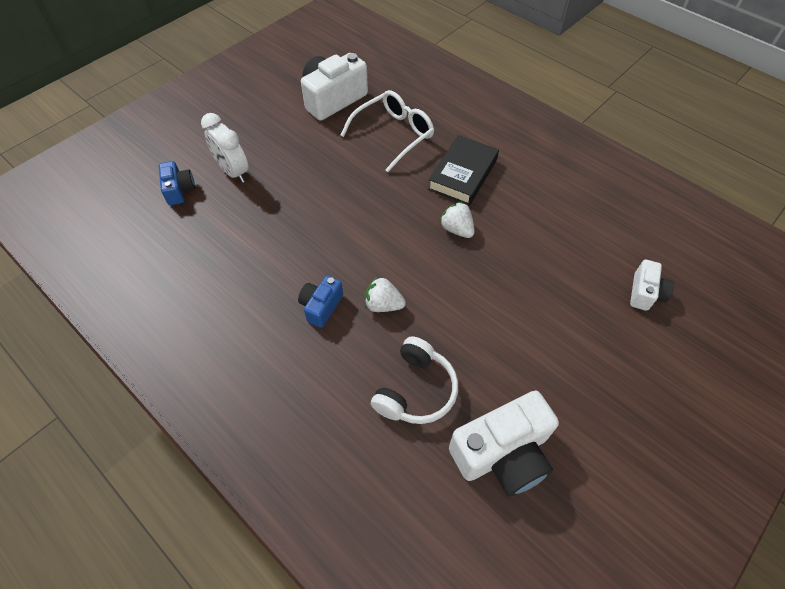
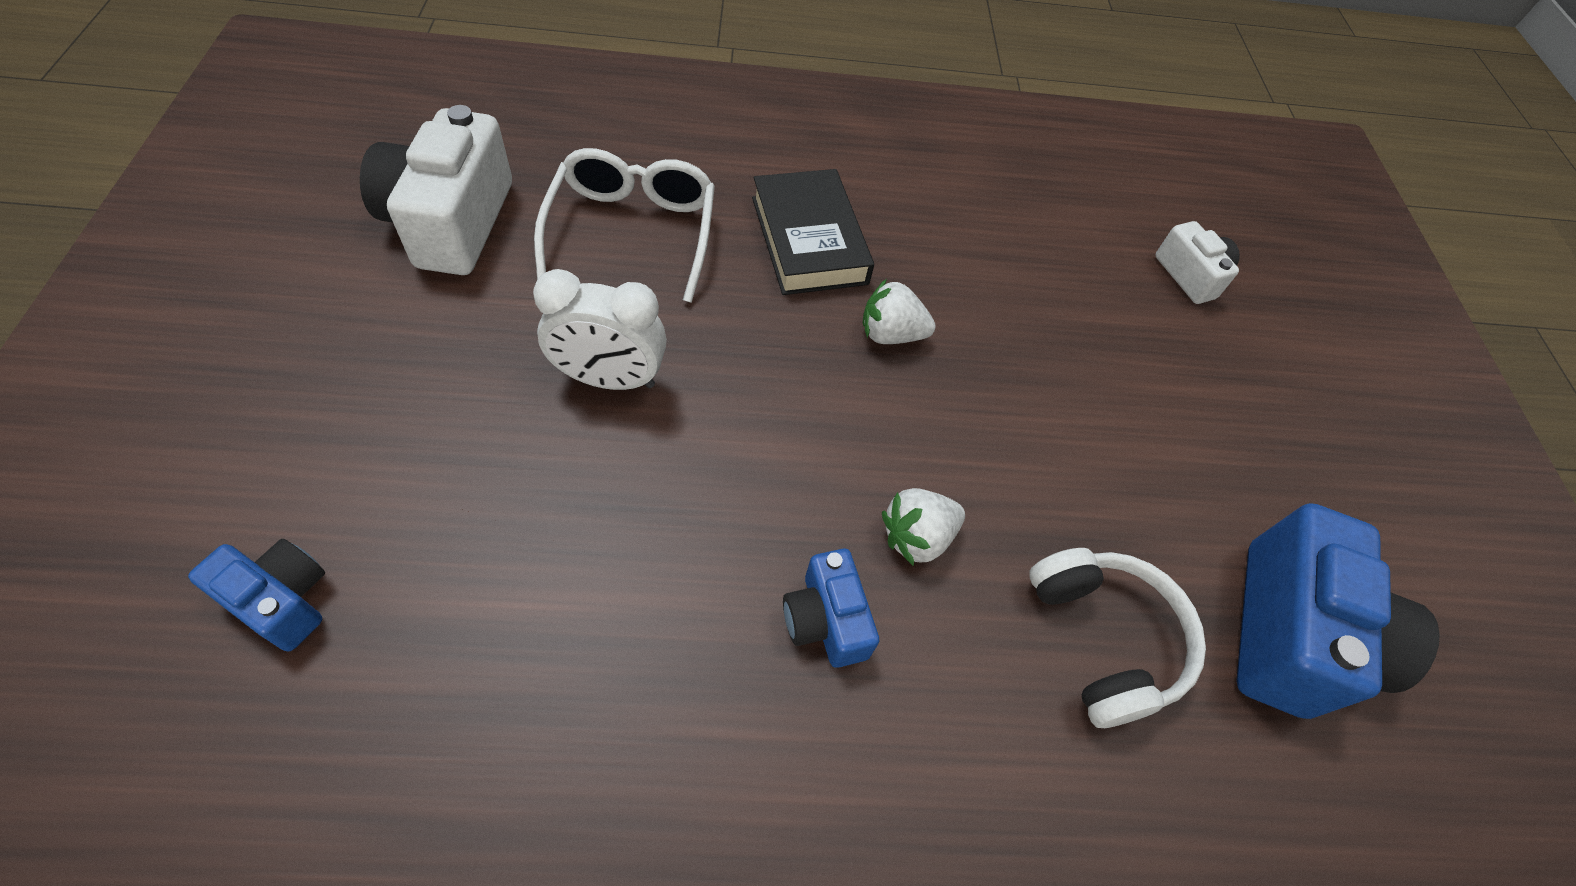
camera: 50 degrees left, 0 degrees up
(233, 172) = (378, 479): white clock -> white clock (609, 379)
(502, 453) = (1292, 634): white camera -> blue camera

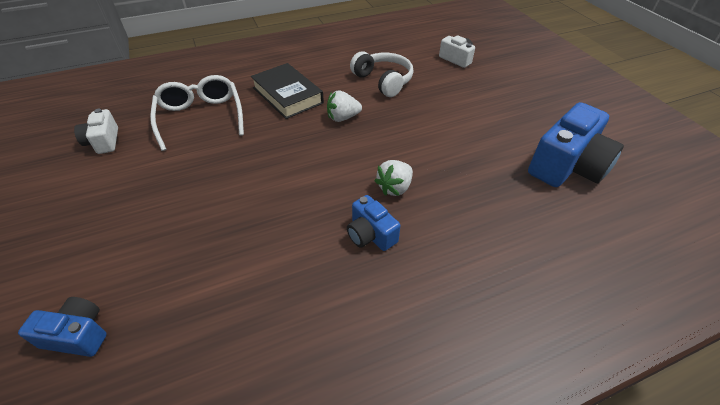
camera: 15 degrees left, 10 degrees down
(451, 222) = (103, 141): white camera -> white camera, size x0.54
(609, 379) = (217, 177): white clock -> none
(1104, 639) = (495, 196): white headphones -> white headphones (383, 81)
(1292, 634) = (567, 166): blue camera -> blue camera turned 45 degrees clockwise

